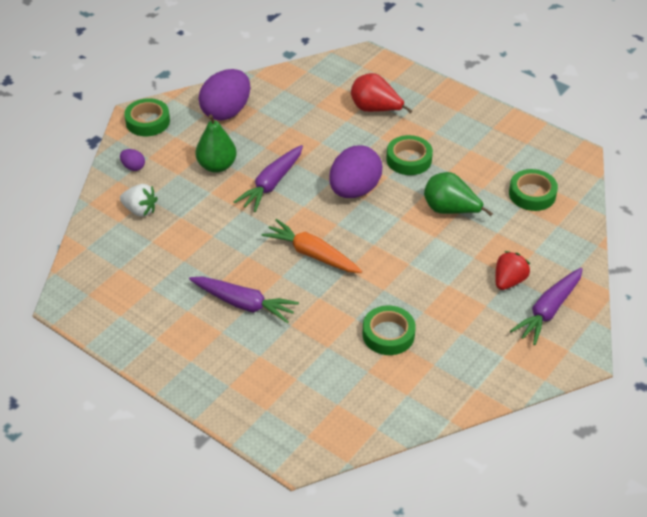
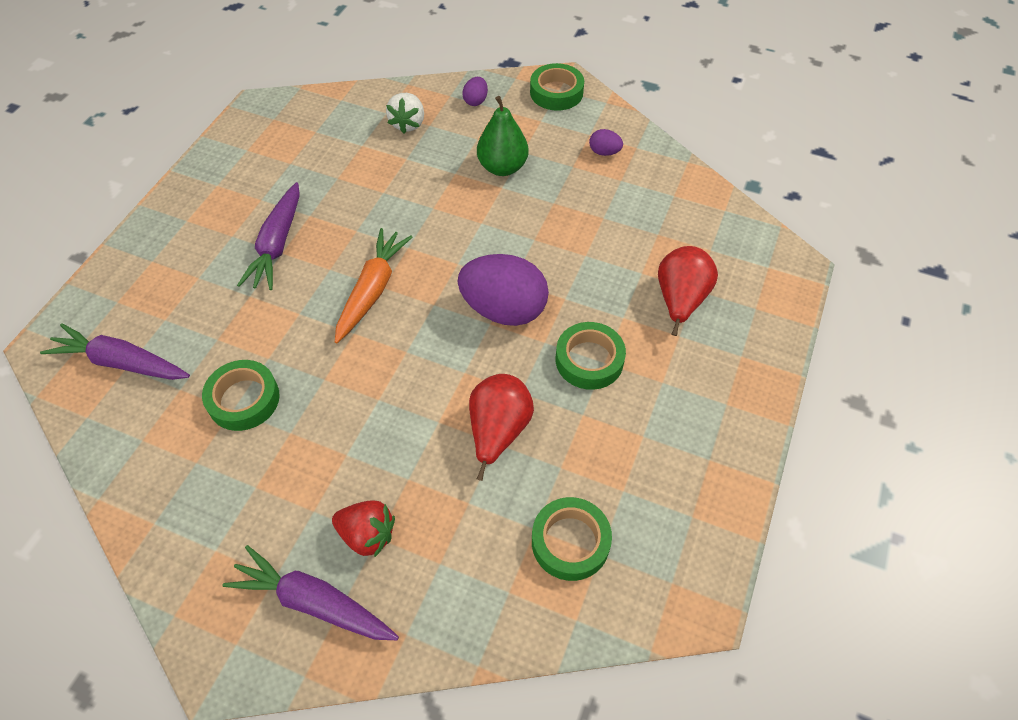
camera: 75 degrees right, 10 degrees up
(226, 111) = (604, 152): purple egg -> purple egg, size x0.44
(271, 184) = (487, 223): purple carrot -> purple carrot (121, 362)
(450, 210) = (498, 431): green pear -> red pear

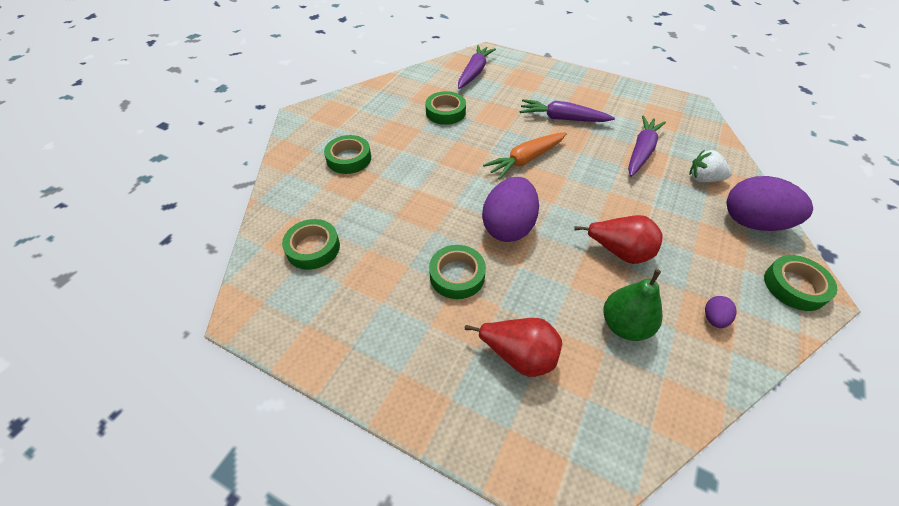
camera: 95 degrees right, 5 degrees down
(314, 602) = (318, 140): purple carrot -> purple carrot (641, 151)
(367, 535) = (349, 158): red strawberry -> green tape
(372, 290) = (525, 160): orange carrot -> orange carrot turned 120 degrees clockwise
(475, 101) = (752, 222): purple egg -> purple egg, size x2.30
(498, 431) = (403, 217): red pear -> red pear (619, 252)
(502, 167) = (668, 236): green pear -> green pear (624, 325)

